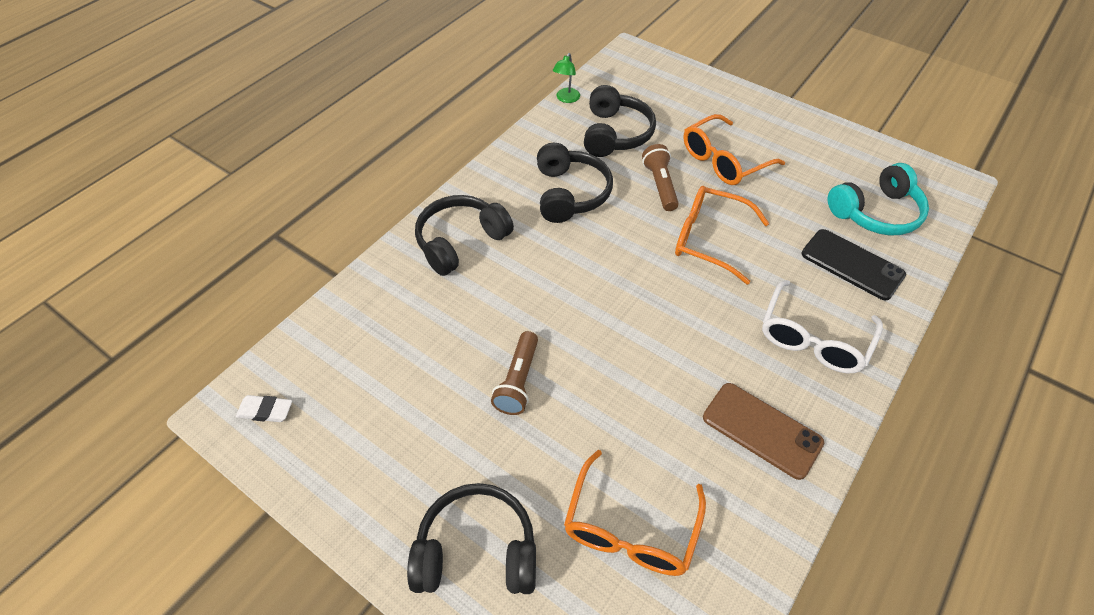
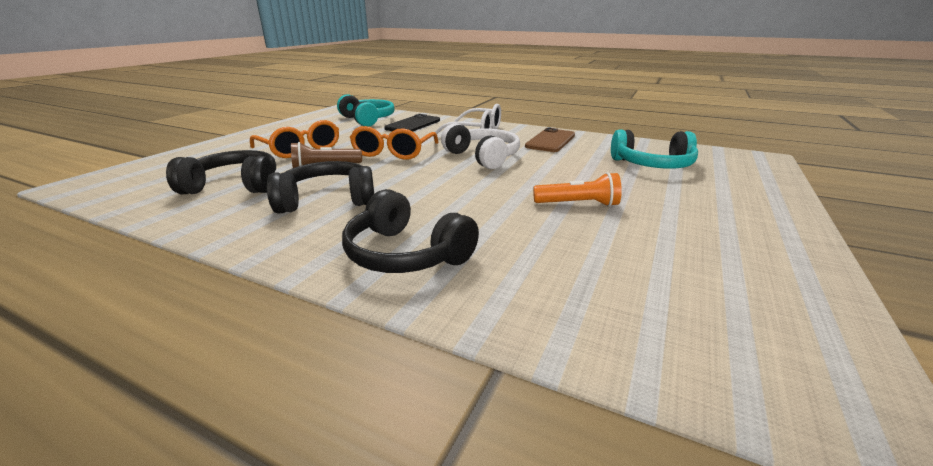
camera: 100 degrees left, 25 degrees down
(265, 411) = (802, 372): white eraser -> none
(477, 550) = (738, 205): black headphones -> none
(518, 381) = (578, 204): brown flashlight -> orange flashlight
(566, 99) = (137, 214): green lamp -> none
(630, 528) = (652, 165): orange glasses -> turquoise headphones
(683, 326) = (483, 157): none -> white headphones

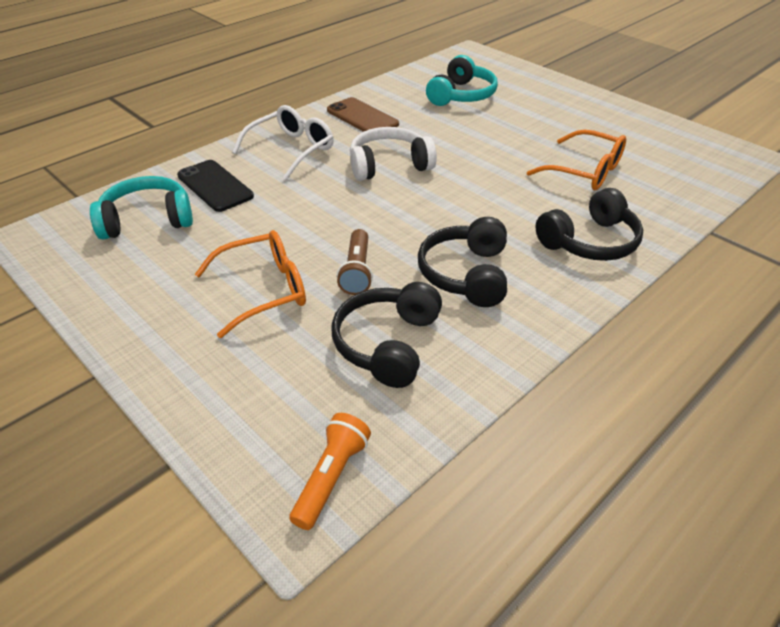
camera: 70 degrees left, 15 degrees up
(393, 152) = (333, 217): orange glasses -> orange glasses (585, 171)
(578, 204) = (528, 151): orange flashlight -> orange flashlight (331, 477)

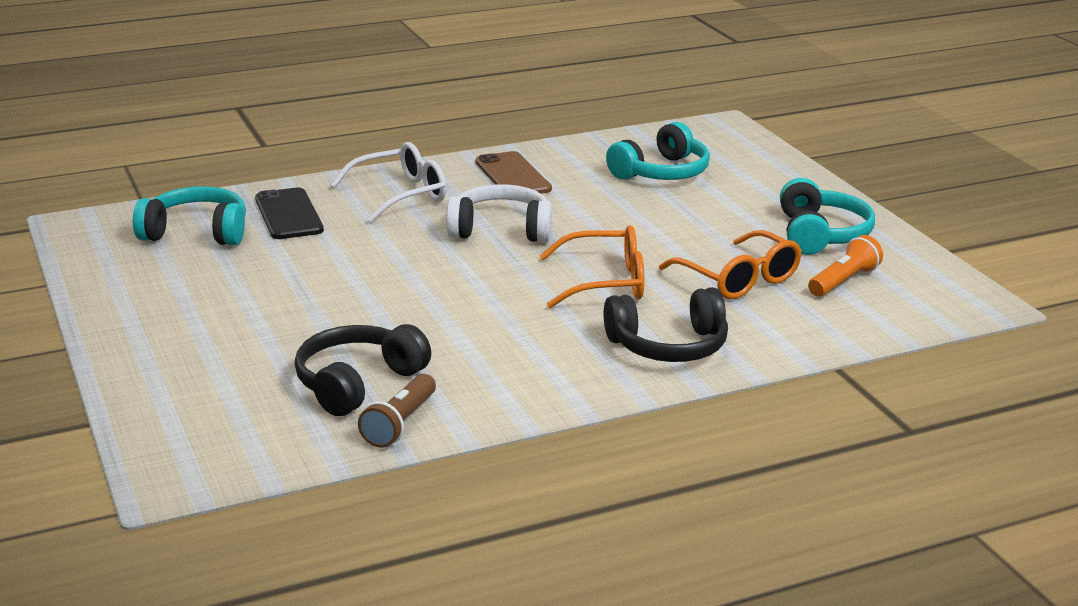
camera: 20 degrees right, 15 degrees down
(264, 290) = (270, 315): orange glasses -> orange glasses (606, 282)
(331, 477) = (222, 463): orange flashlight -> orange flashlight (843, 281)
(357, 271) = (378, 318): brown flashlight -> brown flashlight (400, 423)
(466, 274) = (494, 345): black headphones -> none
(603, 124) = (821, 234): none -> turquoise headphones

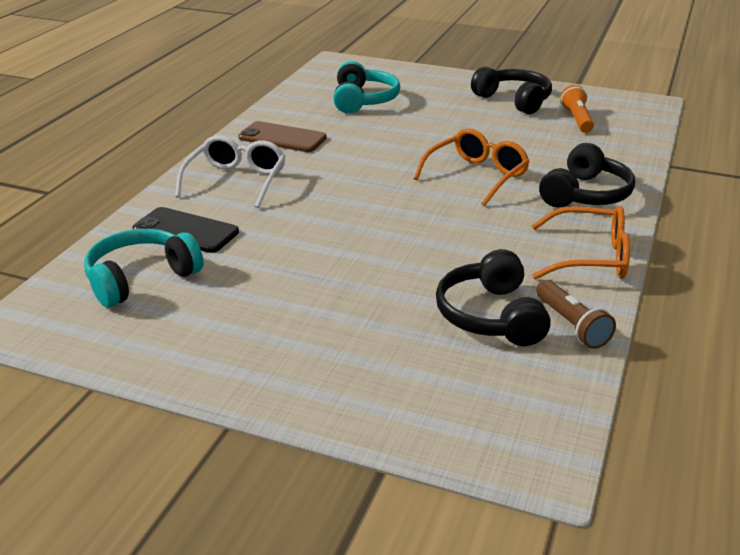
camera: 45 degrees left, 5 degrees up
(501, 230) = (350, 174): white headphones -> none
(739, 279) = (533, 141): orange glasses -> orange glasses (591, 257)
(821, 234) = (514, 100): turquoise headphones -> black headphones

